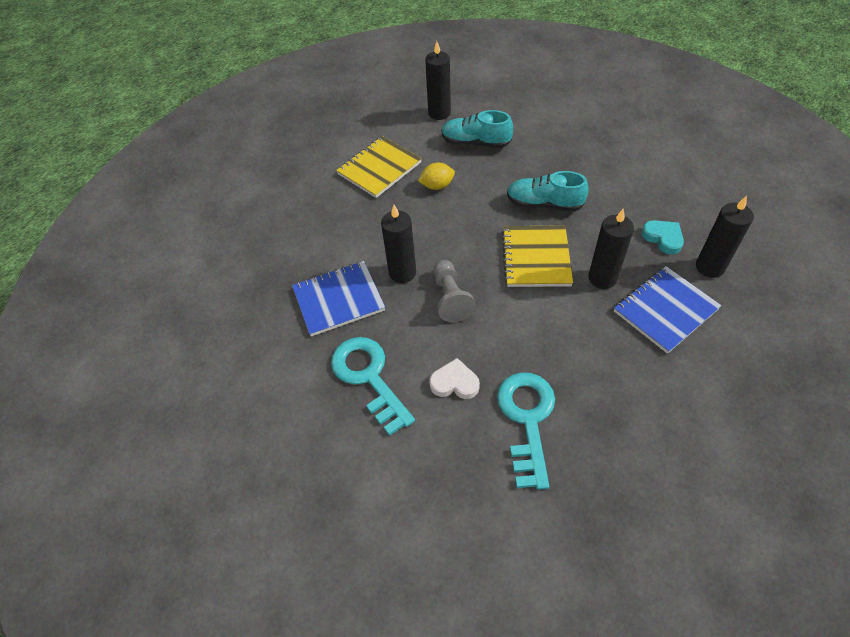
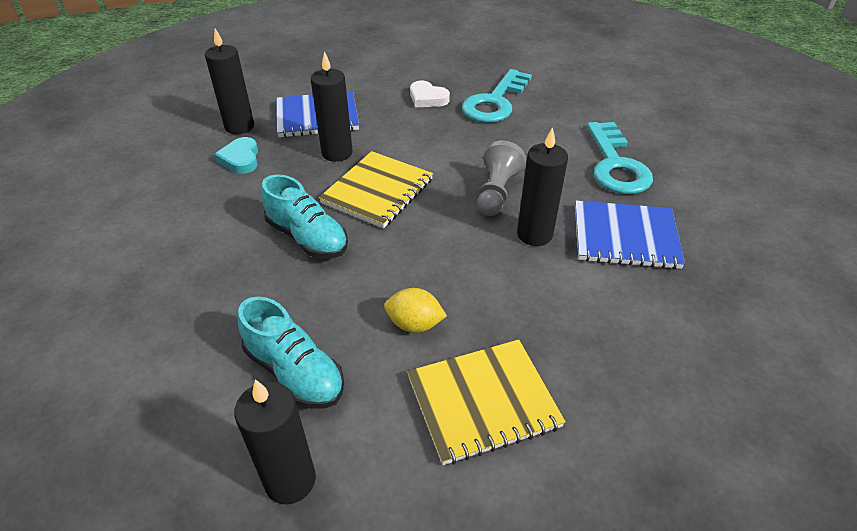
camera: 155 degrees left, 10 degrees down
(454, 383) = (537, 137): white heart -> white heart (427, 98)

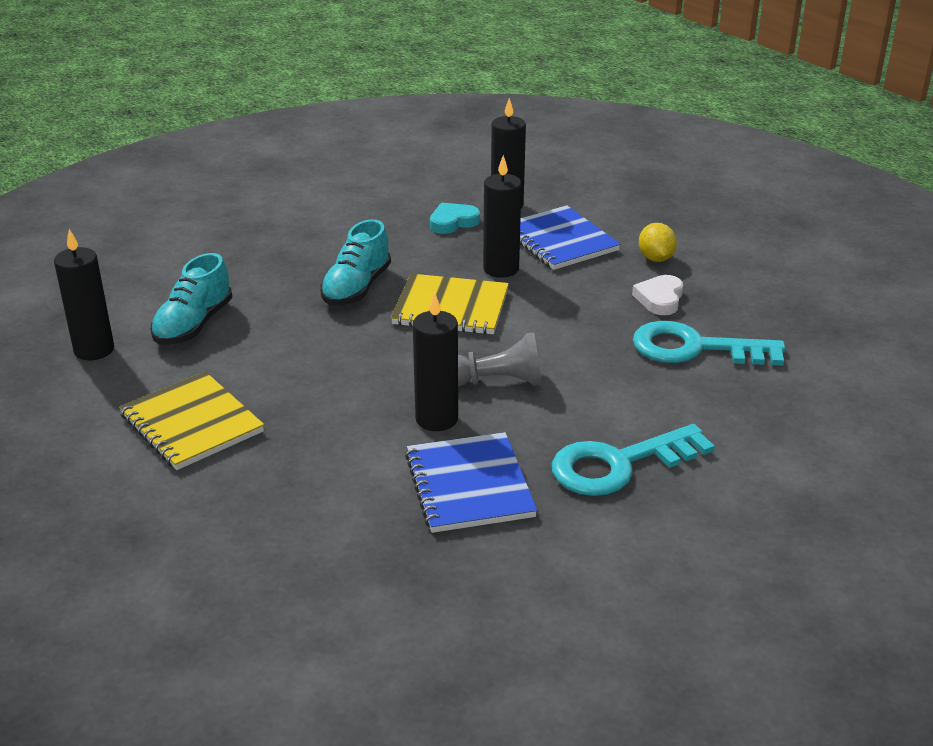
camera: 70 degrees right, 10 degrees down
(414, 324) = (269, 370): yellow lemon -> yellow lemon (655, 258)

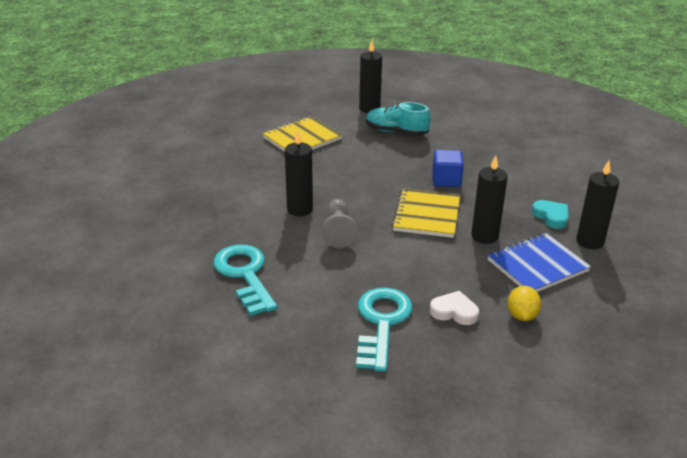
camera: 90 degrees right, 0 degrees up
(357, 288) = (446, 180): turquoise shoe -> blue cube
(469, 485) = (235, 220): blue notebook -> none
(655, 258) = (522, 315): yellow lemon -> yellow lemon turned 75 degrees counterclockwise

